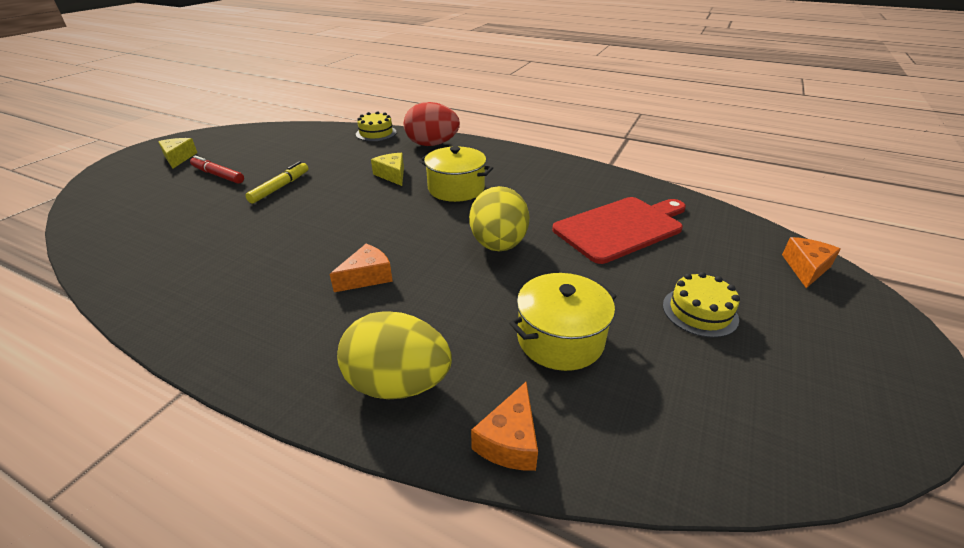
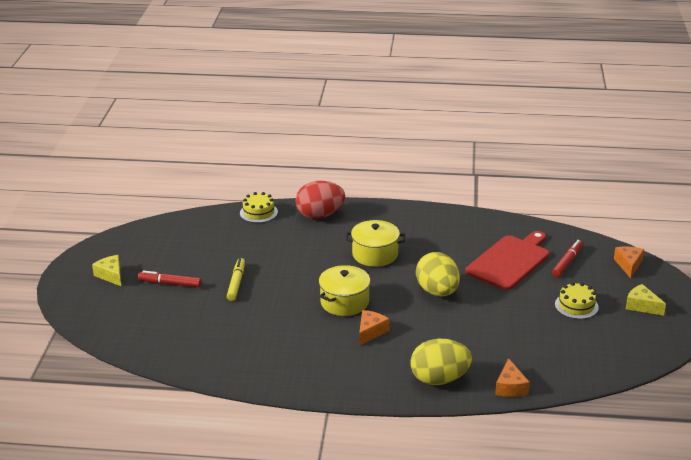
camera: 20 degrees left, 5 degrees down
(392, 175) = (315, 253): yellow cheese -> yellow cheese (642, 306)
(560, 339) = (508, 338): yellow pot -> yellow pot (344, 302)
(705, 245) = (567, 262): none -> red marker

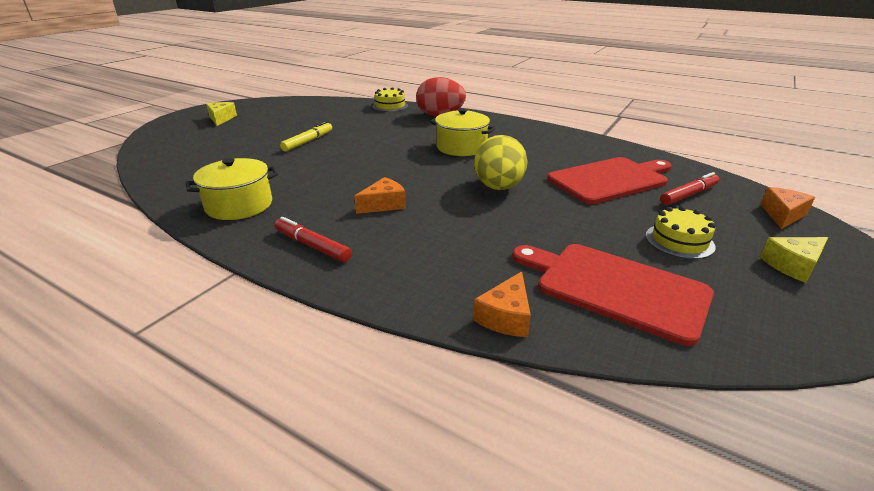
camera: 25 degrees right, 0 degrees up
(170, 283) = (255, 131): red marker -> red marker (312, 246)
(344, 302) = (387, 174): yellow pot -> yellow pot (239, 205)
(439, 379) = (411, 275): yellow egg -> none
(556, 351) = (615, 288): none -> red cutting board
(642, 306) = (793, 265): yellow cheese -> yellow cheese turned 90 degrees counterclockwise

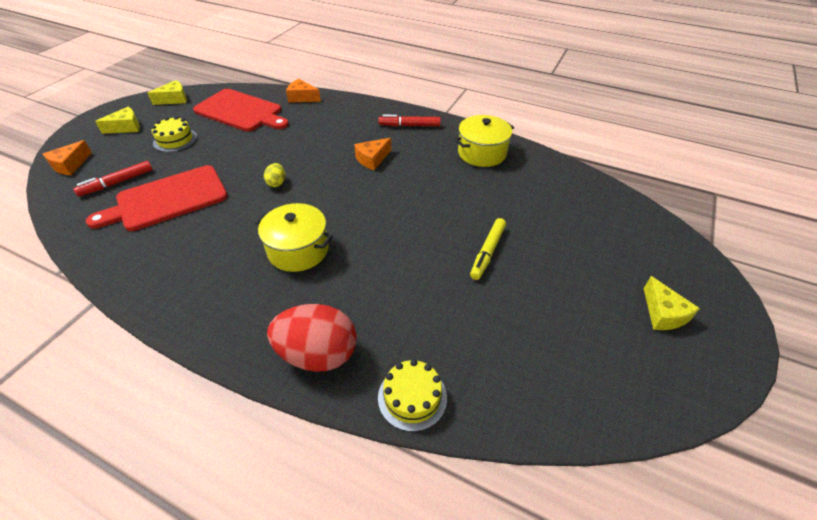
camera: 175 degrees right, 15 degrees up
(312, 246) = (409, 125): red marker -> red marker turned 150 degrees clockwise
(498, 187) = (276, 183): yellow egg -> yellow egg, size x0.45
(506, 317) = (302, 97): orange cheese -> orange cheese turned 90 degrees counterclockwise
(791, 328) = (174, 99): none -> yellow cheese

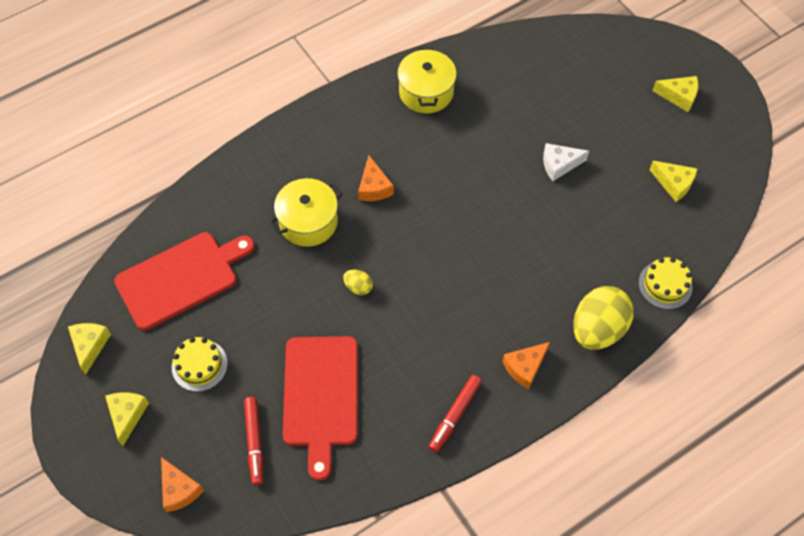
camera: 60 degrees left, 15 degrees up
(298, 250) = (473, 302): yellow pot -> yellow pot (308, 222)
(302, 97) = (196, 203): orange cheese -> orange cheese (524, 367)
(318, 354) = (597, 329): red egg -> yellow egg
(409, 125) = (335, 126): red marker -> red marker (455, 415)
(487, 252) = (559, 164): yellow marker -> white cheese
(550, 353) = (674, 184): none -> yellow cheese

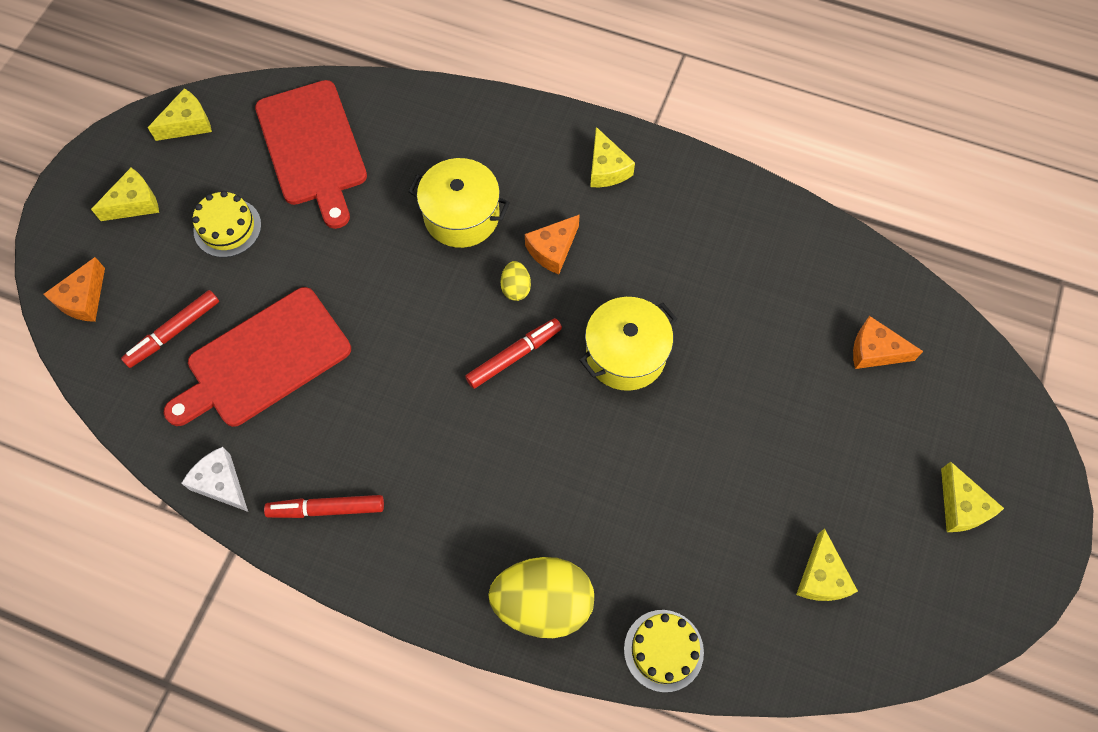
camera: 55 degrees right, 5 degrees up
(181, 278) = (313, 148): red cutting board -> red cutting board turned 45 degrees clockwise
(341, 125) = (606, 168): none -> yellow cheese
(358, 287) = (417, 313): yellow egg -> yellow egg (516, 288)
(426, 92) = (720, 222): yellow pot -> yellow pot (625, 354)
(430, 251) = (514, 356): none -> red marker
(524, 367) = (436, 549): orange cheese -> orange cheese (875, 351)
(559, 164) = (739, 424): white cheese -> white cheese (221, 483)

